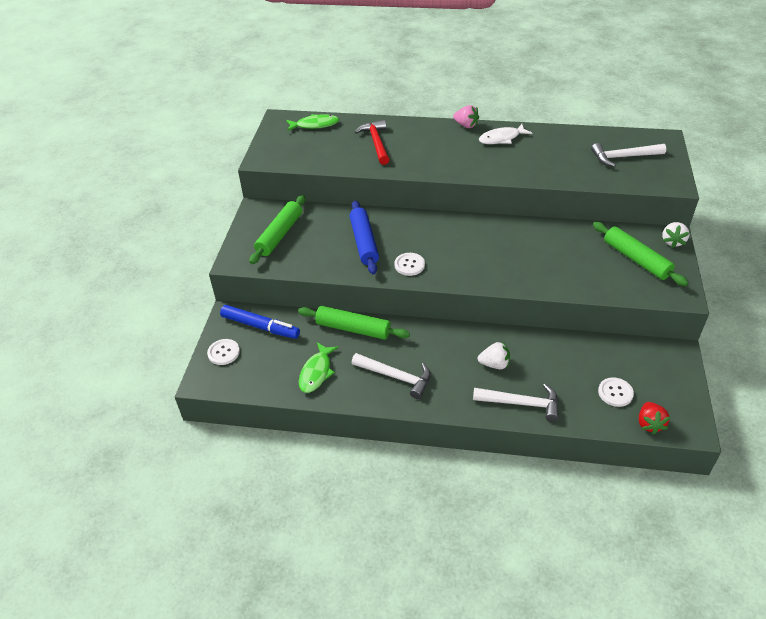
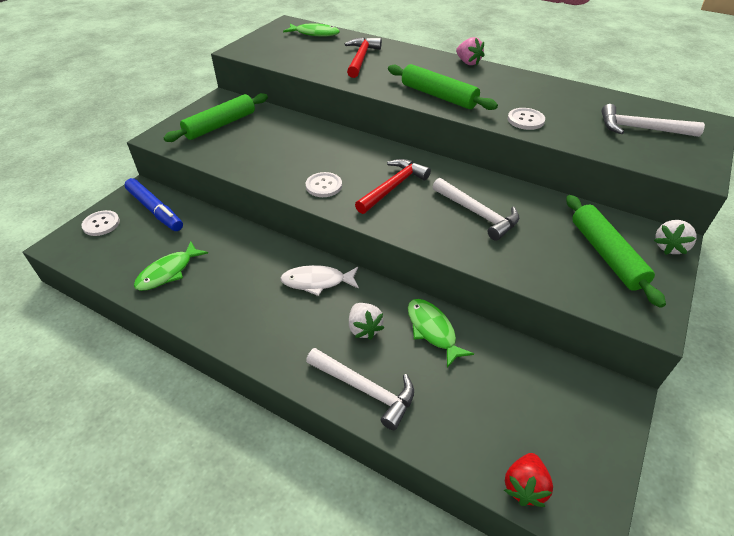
camera: 20 degrees right, 0 degrees up
(353, 329) = (240, 239): green rolling pin -> green rolling pin (438, 96)
(364, 242) = (295, 152): blue rolling pin -> none
(396, 377) = (244, 305): white hammer -> white hammer (477, 213)
(462, 251) = (393, 187): none -> red hammer
(494, 364) = (364, 328): white strawberry -> white strawberry turned 45 degrees clockwise
(501, 138) = (499, 81): white fish -> white fish (317, 282)
(541, 350) = (432, 330): none -> green fish
(615, 393) = (498, 421): white button -> white button (525, 120)

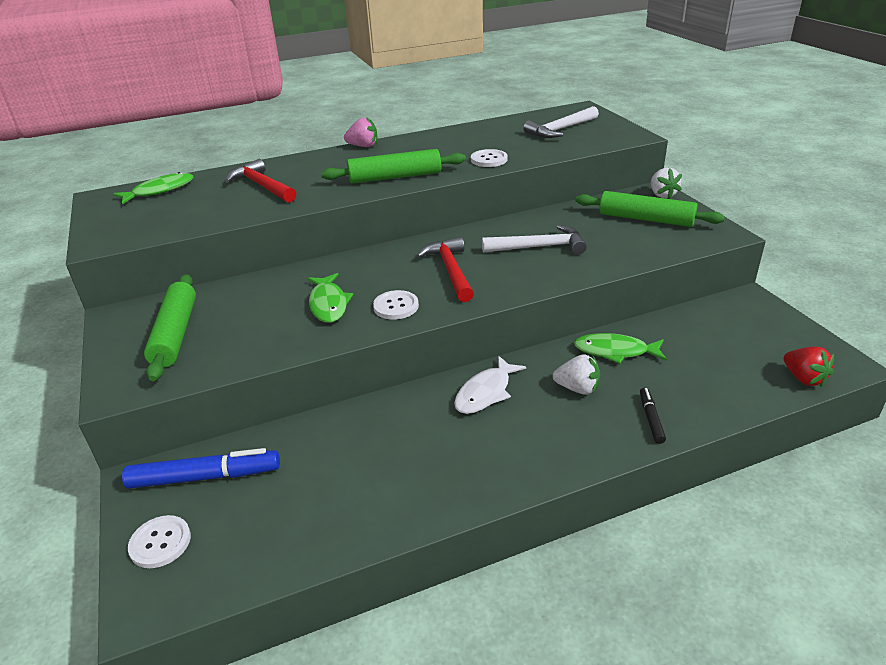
camera: 50 degrees left, 10 degrees down
(168, 272) = (342, 503): green fish -> green fish (328, 304)
(365, 389) = (651, 419): white hammer -> black marker

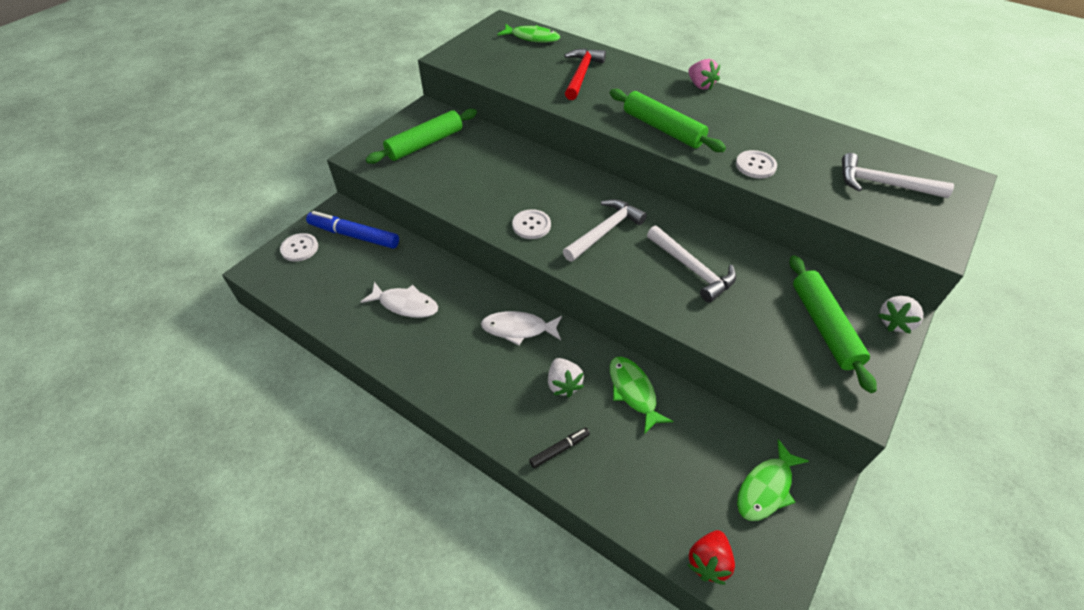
camera: 55 degrees right, 15 degrees up
(205, 477) = (354, 235): blue marker -> blue marker turned 150 degrees clockwise
(328, 304) = (507, 190): green fish -> green fish (766, 488)
(371, 467) = (405, 305): none -> white fish
(450, 270) = (604, 231): red hammer -> white hammer

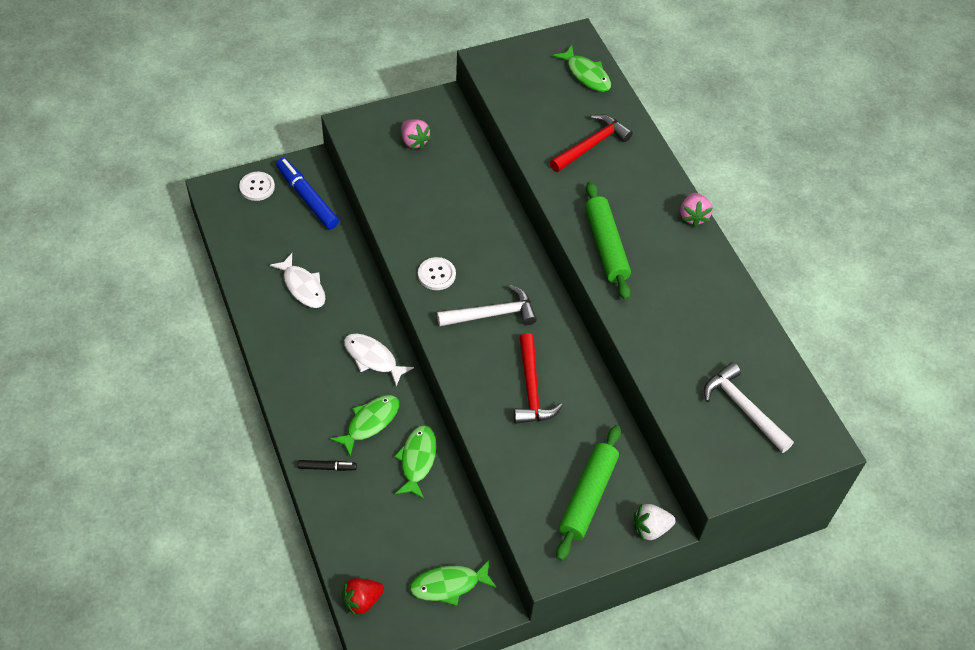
camera: 30 degrees right, 5 degrees up
(425, 144) = (414, 141): green rolling pin -> pink strawberry
(563, 384) = (370, 422): white strawberry -> green fish
(692, 269) = (531, 388): white hammer -> red hammer
(755, 165) = (648, 328): white button -> none

